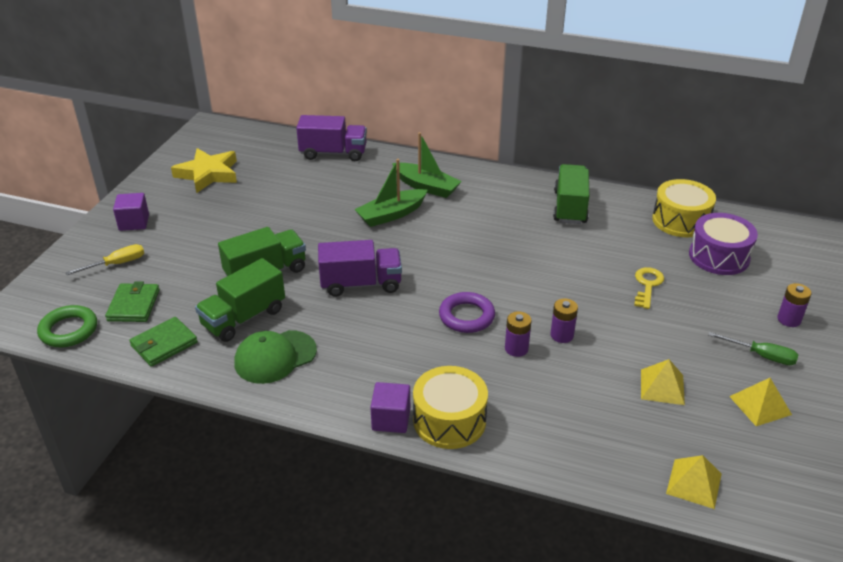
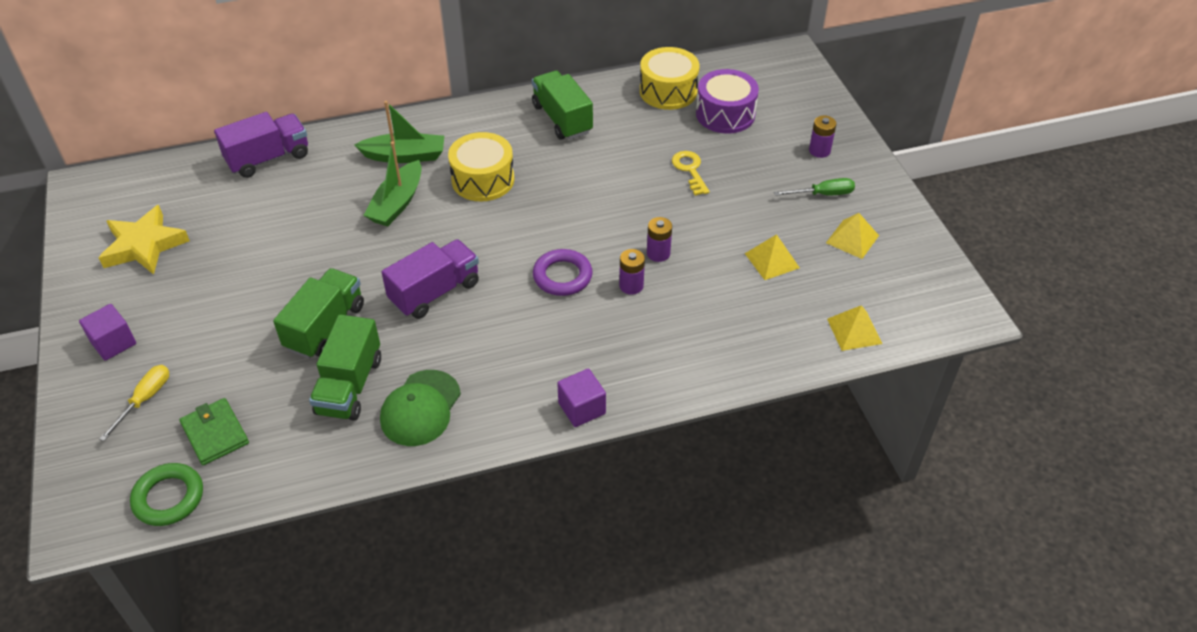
camera: 35 degrees left, 10 degrees up
(164, 344) = (293, 456): green wallet -> none
(449, 420) = (631, 382): yellow drum -> yellow drum (483, 179)

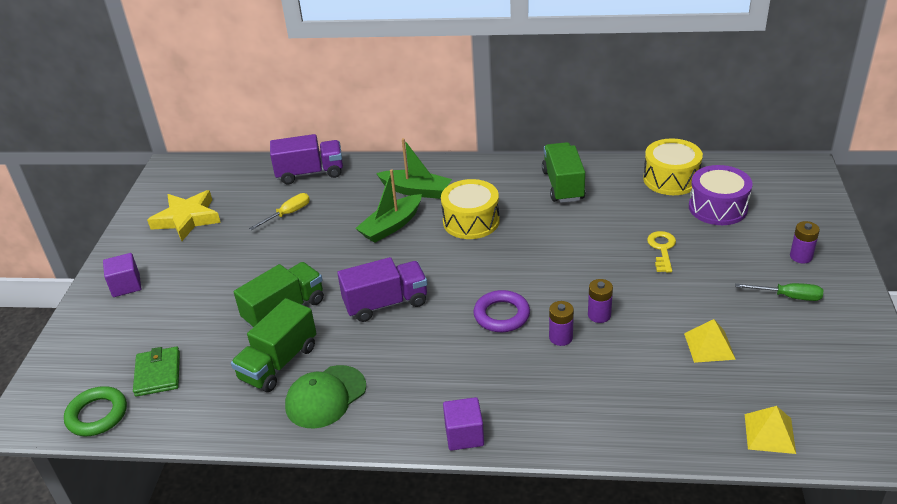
camera: 25 degrees right, 10 degrees down
(145, 399) = (123, 333): yellow screwdriver -> yellow screwdriver (288, 214)
(852, 239) = (803, 344): yellow pyramid -> none

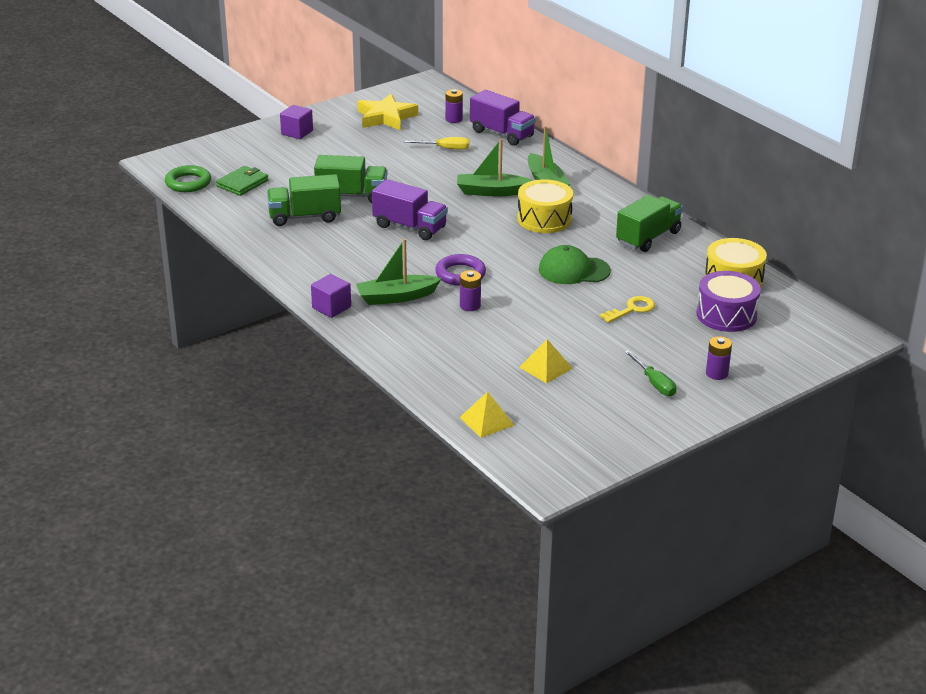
camera: 45 degrees right, 5 degrees down
(325, 397) = (299, 246): green cap -> green cap (573, 270)
(495, 378) = (396, 297): none -> green boat
(599, 315) = (515, 311): purple battery -> purple battery (454, 119)

